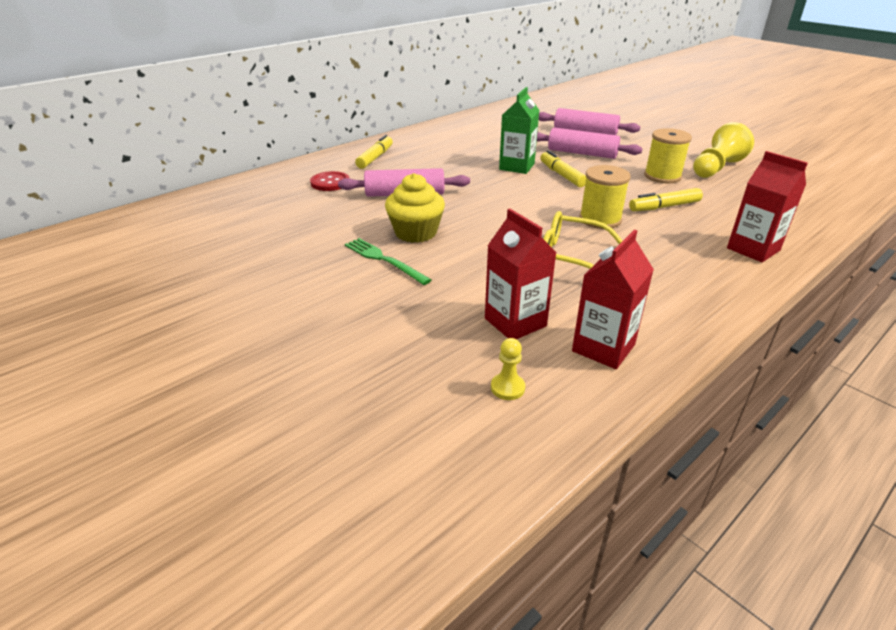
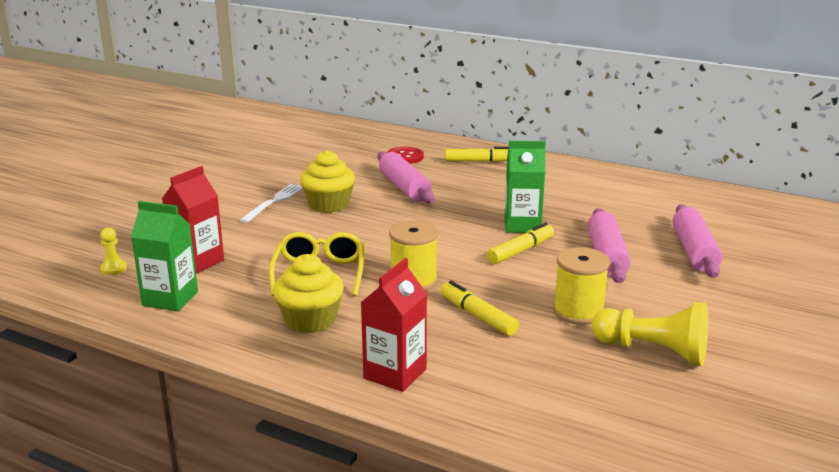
camera: 70 degrees right, 10 degrees down
(384, 260) = (274, 202): green fork -> white fork
(603, 348) = (170, 299): red carton -> green carton
(663, 272) = (310, 320): none -> yellow cupcake

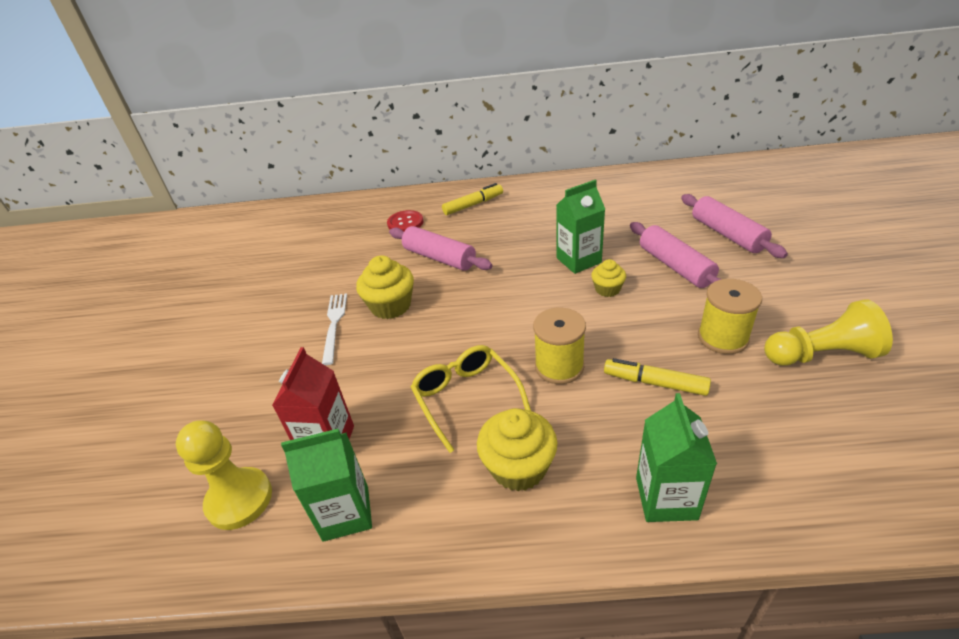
camera: 25 degrees left, 15 degrees up
(113, 269) = (239, 499): yellow pawn -> yellow pawn, size x2.07
(395, 374) = (666, 498): red carton -> green carton
(521, 251) = (607, 289): yellow marker -> yellow cupcake

